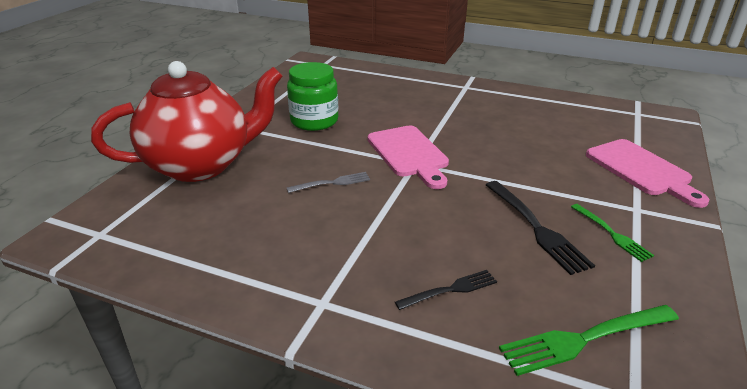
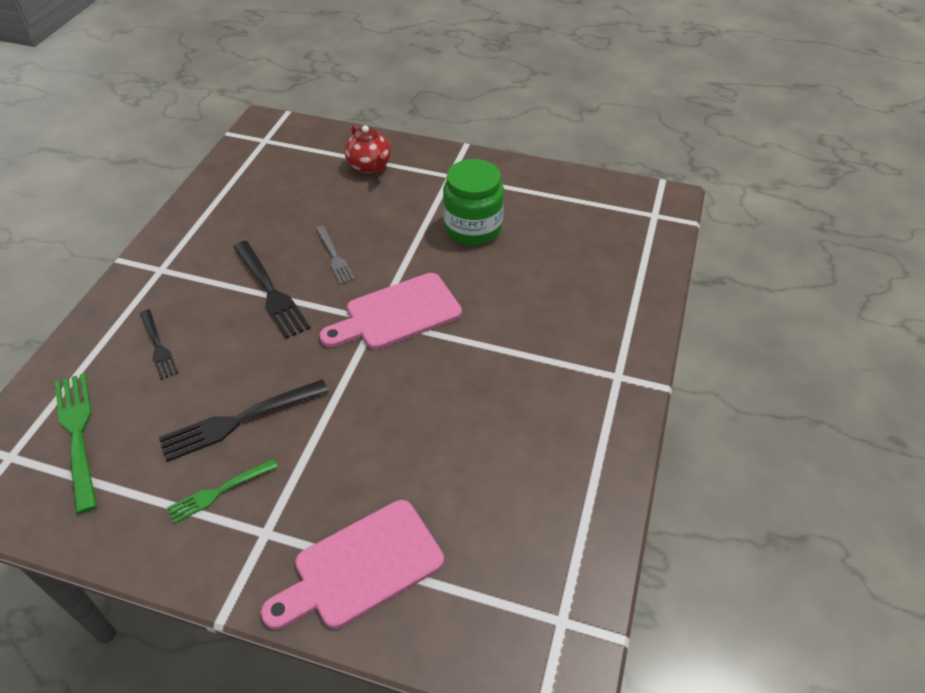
camera: 85 degrees right, 15 degrees up
(201, 164) = (370, 166): red teapot -> red teapot, size x0.44
(374, 218) = (270, 291): none -> black fork

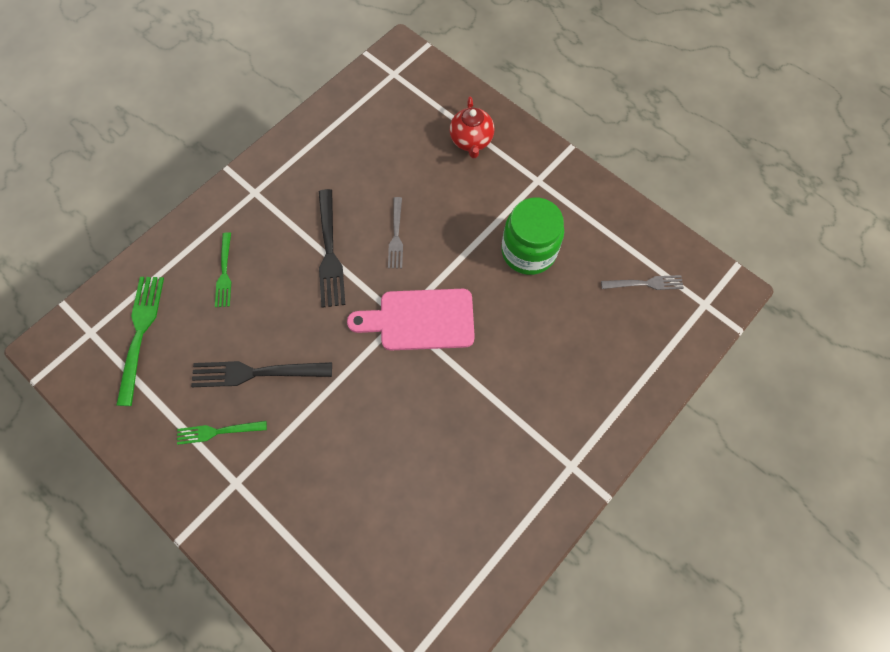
camera: 25 degrees right, 20 degrees up
(158, 346) = (224, 273): black fork -> green fork
(361, 566) = (289, 545): pink cutting board -> none
(594, 217) = (645, 283): none -> grey fork

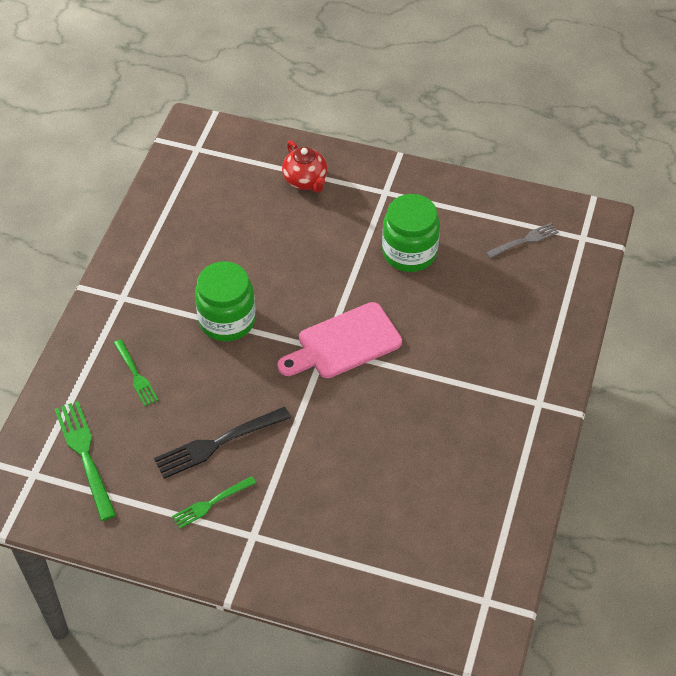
camera: 25 degrees left, 15 degrees down
(329, 252) = (227, 320): black fork -> green jar
(396, 236) = (281, 284): grey fork -> none

